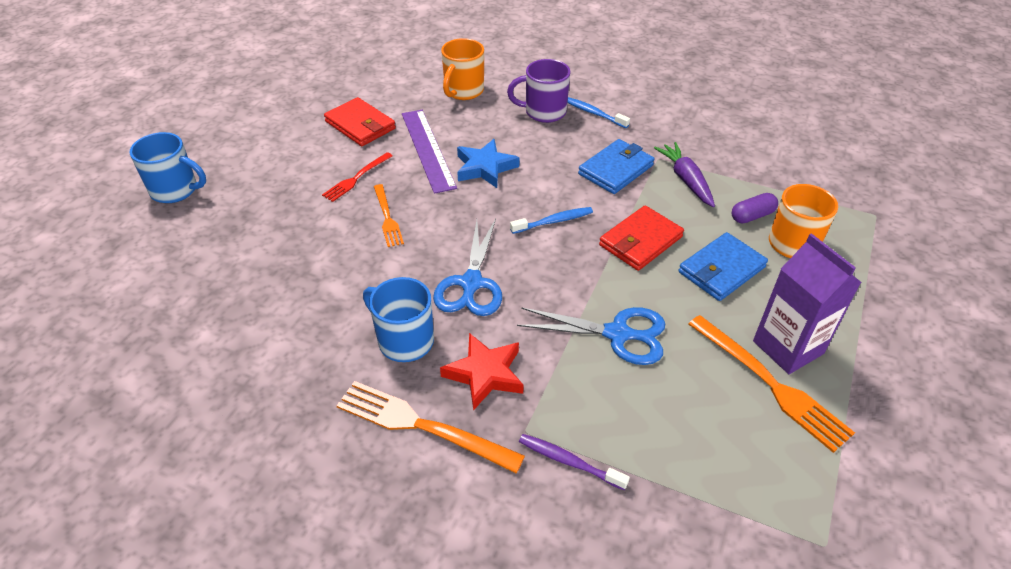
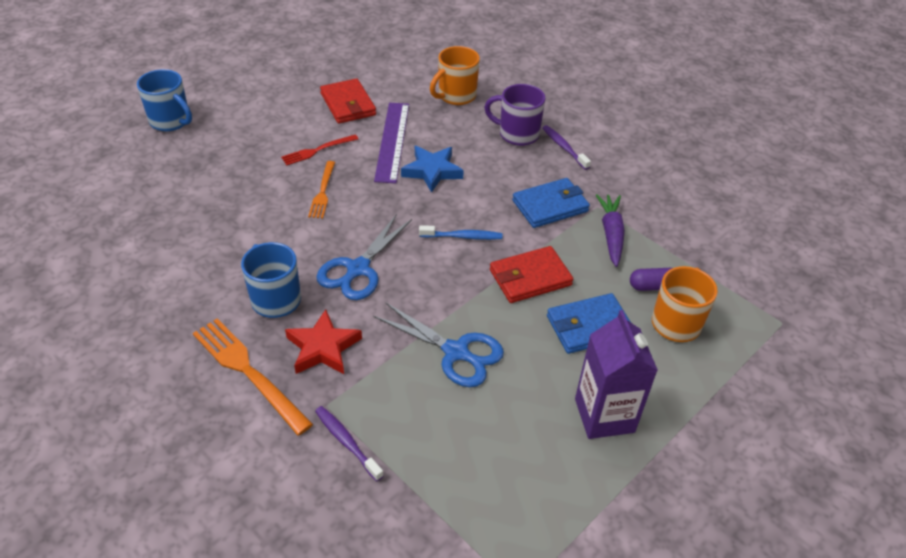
camera: 20 degrees right, 0 degrees up
(594, 113) = (564, 147): blue toothbrush -> purple toothbrush
(770, 384) = (565, 441): orange fork -> none

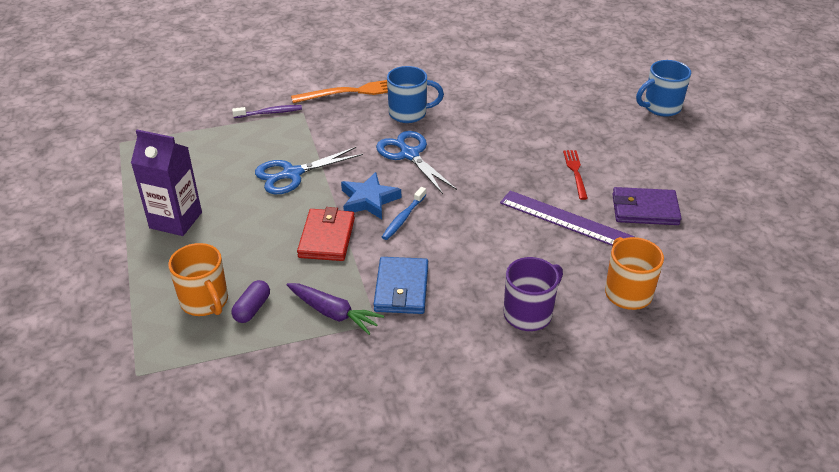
camera: 120 degrees right, 5 degrees down
(322, 192) = (514, 161): orange fork -> none
(323, 348) = (348, 122): red star -> none
(348, 104) = (644, 210): red wallet -> purple wallet
(432, 171) = (503, 230): blue star -> blue star (369, 200)
(564, 147) = (484, 342): purple toothbrush -> none
(589, 326) = (250, 248): blue wallet -> none

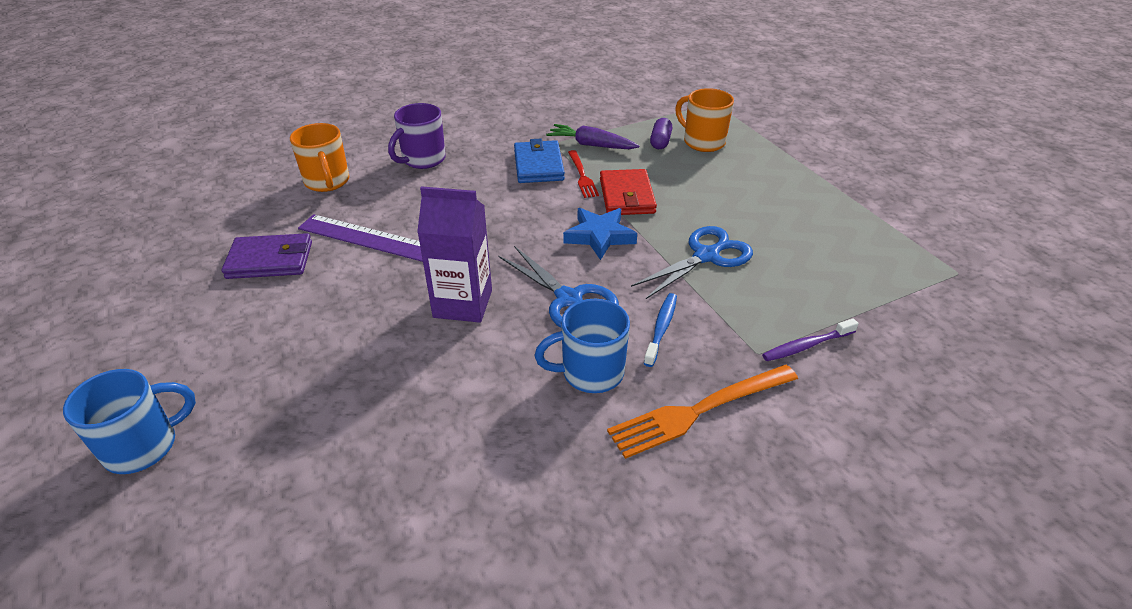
camera: 170 degrees right, 0 degrees up
(176, 220) = (791, 195): purple carton -> purple carton (463, 304)
(403, 218) = (554, 222): blue toothbrush -> blue toothbrush (661, 328)
(575, 172) = (341, 299): red fork -> red fork (582, 176)

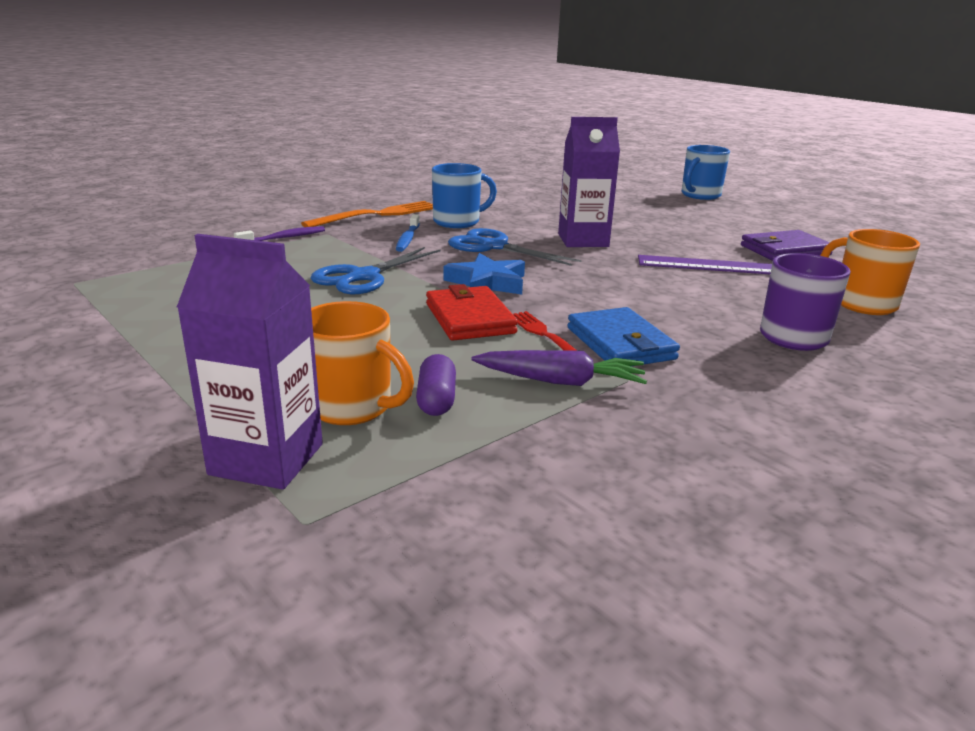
camera: 165 degrees right, 15 degrees down
(736, 124) = (266, 459): none -> purple carton

